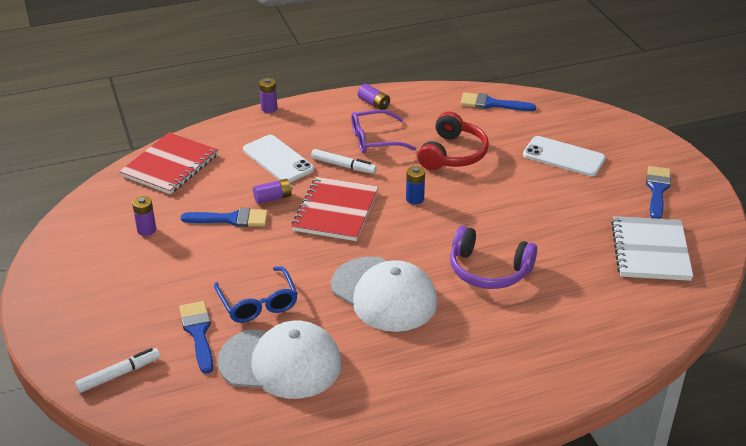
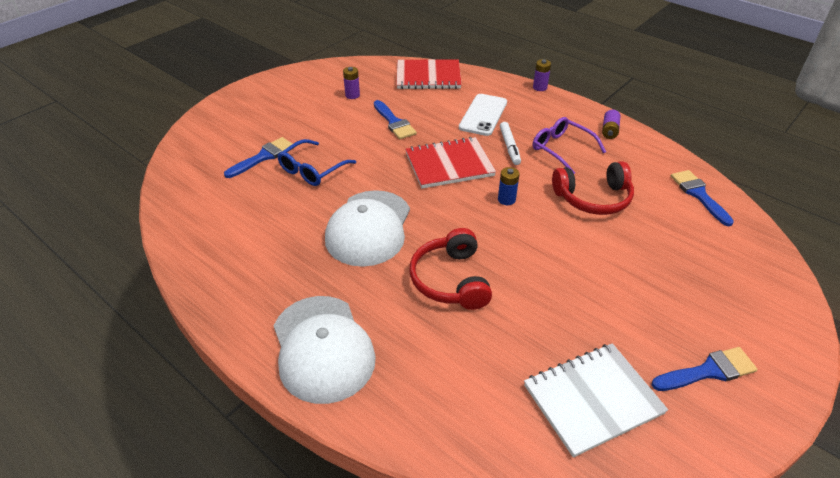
camera: 60 degrees right, 5 degrees up
(119, 374) = (204, 142): white marker -> none
(273, 198) = (435, 130): purple battery -> none
(280, 363) = (254, 205): white cap -> white cap (322, 348)
(488, 270) = (451, 280): purple headphones -> red headphones
(563, 157) = (676, 273): white phone -> none

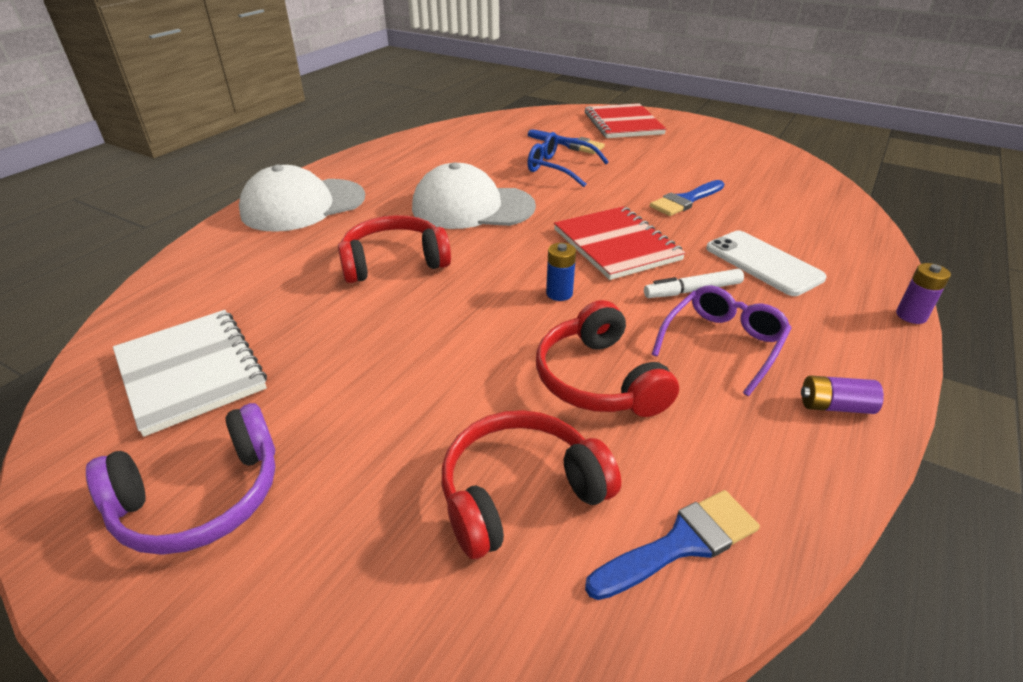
camera: 80 degrees right, 5 degrees down
(352, 95) = (724, 170): purple battery -> none
(428, 76) = (827, 212): red notebook -> red notebook (623, 123)
(483, 115) = (763, 263): white phone -> white phone turned 45 degrees clockwise
(680, 238) = (520, 493): none -> red headphones
(708, 371) = (201, 498): blue brush -> purple headphones

